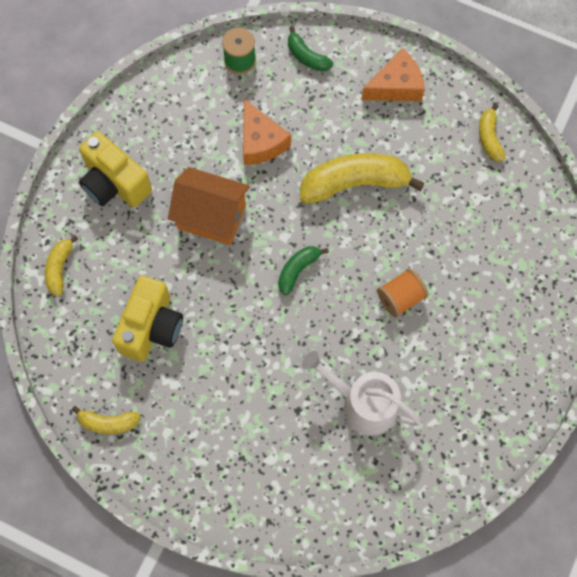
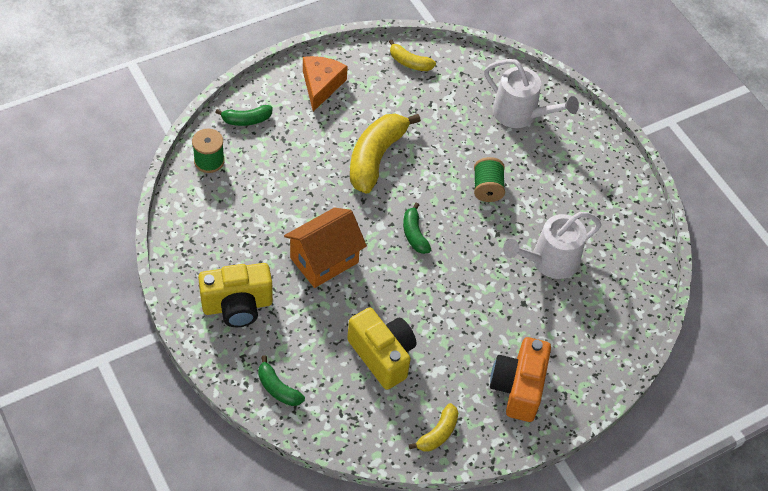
camera: 60 degrees left, 15 degrees down
(60, 268) = (278, 388): yellow banana -> green banana
(203, 461) = (518, 388): none -> orange camera
(260, 142) = (290, 191): orange cheese -> none
(400, 298) = (487, 188): orange spool -> green spool
(515, 271) = (520, 114): none -> white watering can

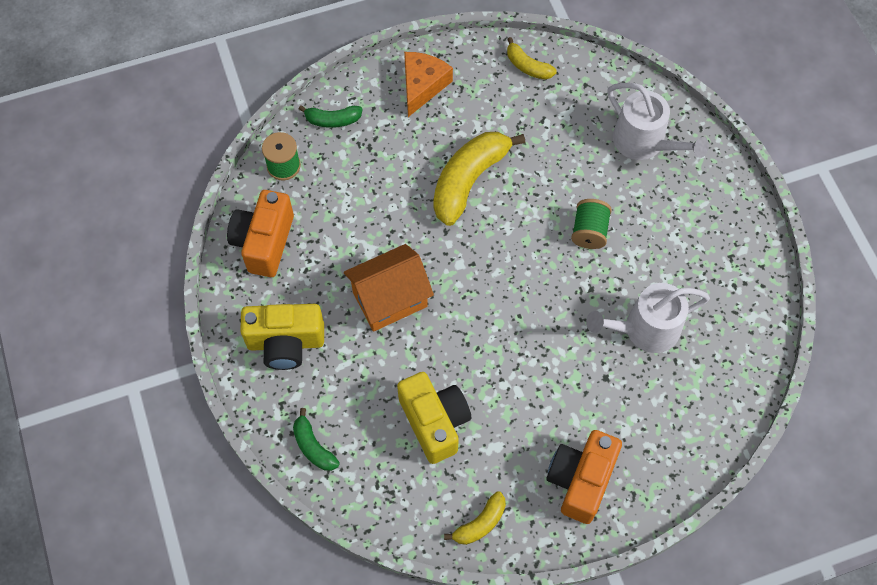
camera: 15 degrees right, 10 degrees up
(203, 225) = (264, 242): none -> orange camera
(414, 234) = (496, 279): green banana -> none

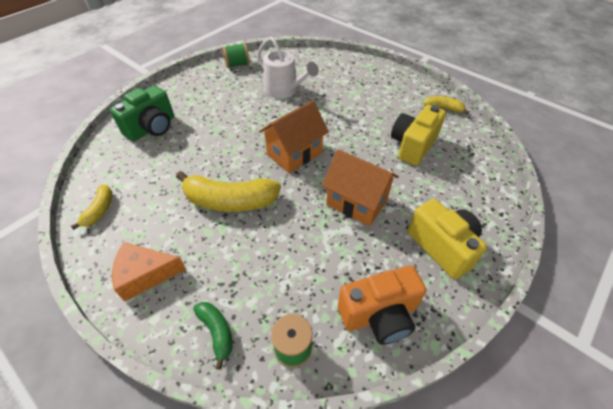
camera: 120 degrees left, 15 degrees down
(313, 446) = (487, 193): green banana -> none
(503, 276) = (294, 154): none -> orange house
(580, 480) = (385, 85): orange camera -> none
(589, 231) = (235, 129): green spool -> green spool (237, 64)
(644, 142) = (152, 128): white watering can -> green camera

